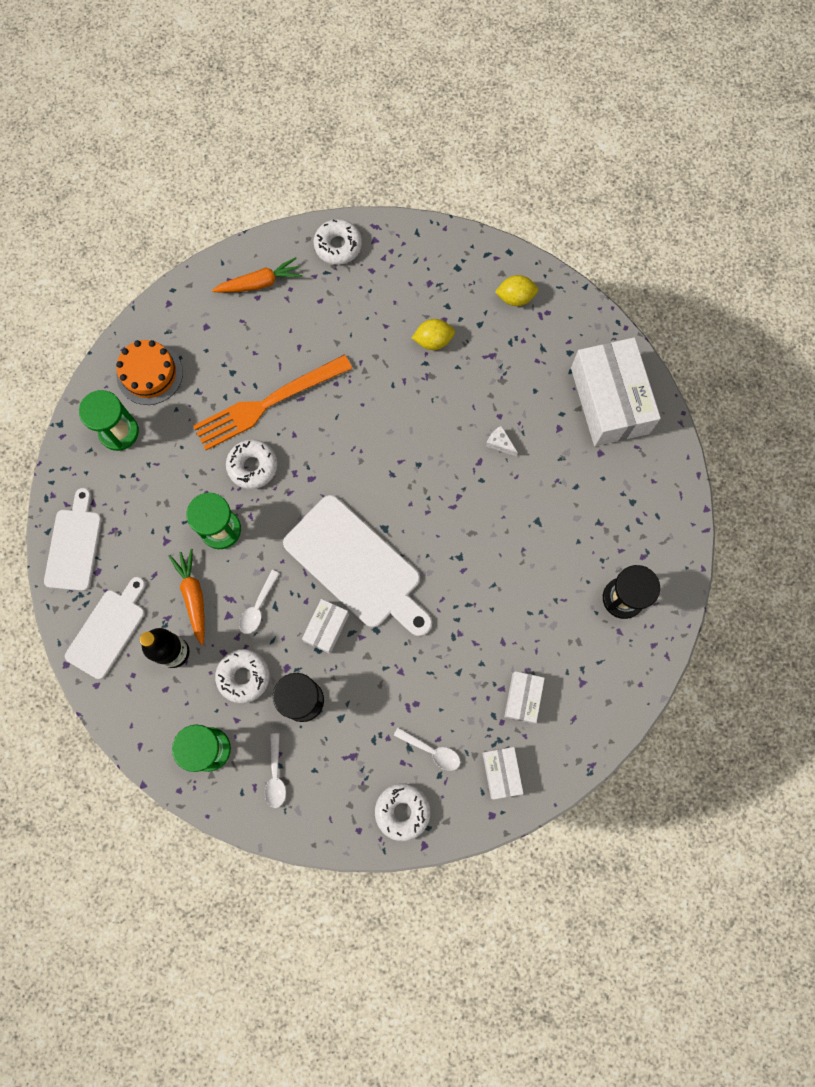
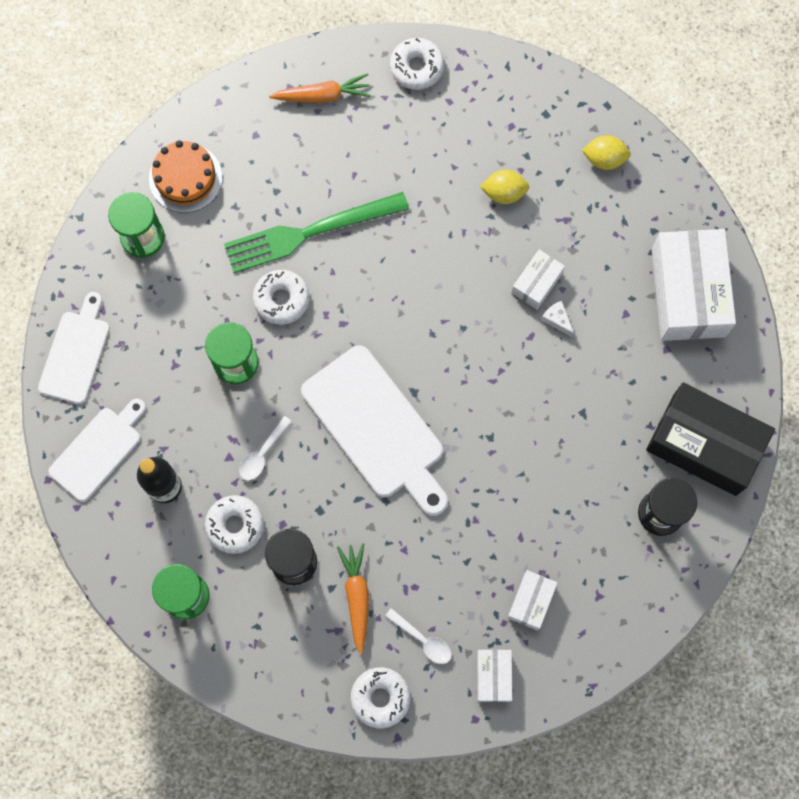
camera: 10 degrees right, 0 degrees up
(193, 596) = (195, 430): orange carrot -> orange carrot (356, 596)
(268, 403) = (310, 232): orange fork -> green fork
(275, 776) = (252, 636): white spoon -> none
(326, 628) = (332, 489): white box -> white box (537, 283)
(649, 531) = (704, 444): none -> black box

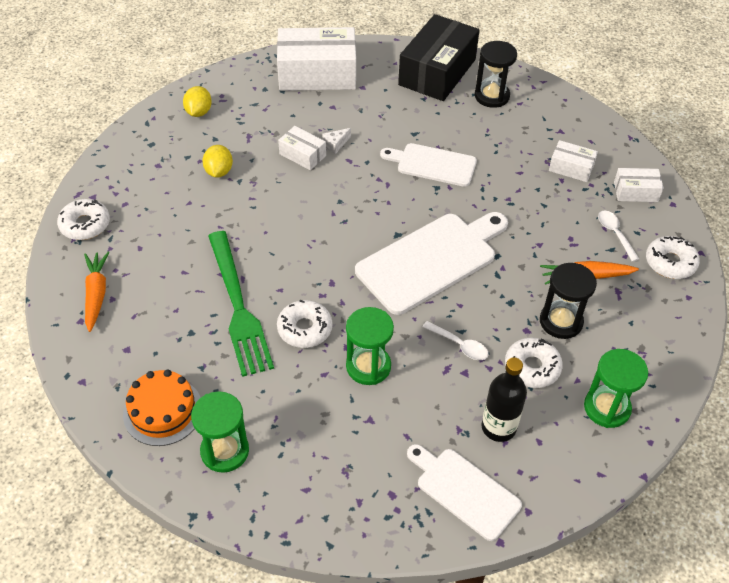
camera: 90 degrees left, 25 degrees down
(76, 353) = (354, 516): white cutting board -> white cutting board (433, 164)
(423, 640) = (615, 234): white spoon -> white spoon turned 60 degrees counterclockwise

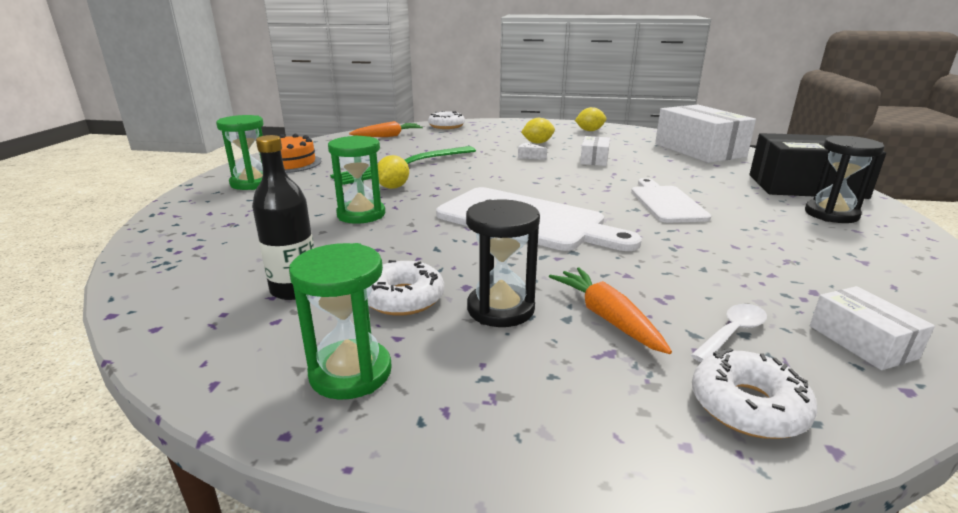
camera: 70 degrees right, 25 degrees down
(305, 329) = (393, 187): white donut -> yellow lemon
(335, 144) = (625, 166): white cheese -> white cheese (529, 157)
(459, 345) = (414, 250): white spoon -> none
(464, 491) = (196, 282): white cutting board -> none
(571, 168) = (807, 278): white box -> none

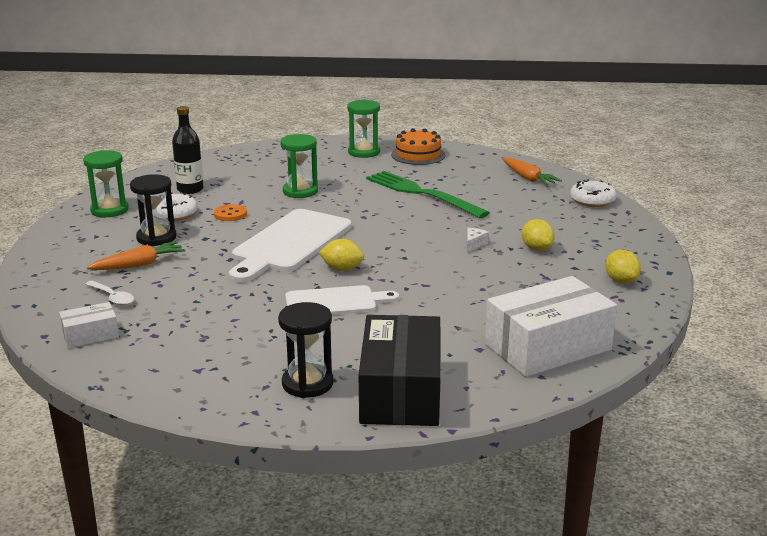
camera: 85 degrees right, 0 degrees up
(393, 187) = (362, 195): yellow lemon -> yellow lemon (342, 269)
(421, 255) = (230, 214): none -> orange button
(594, 159) = (475, 277): white box -> none
(747, 406) = (51, 291): white donut -> none

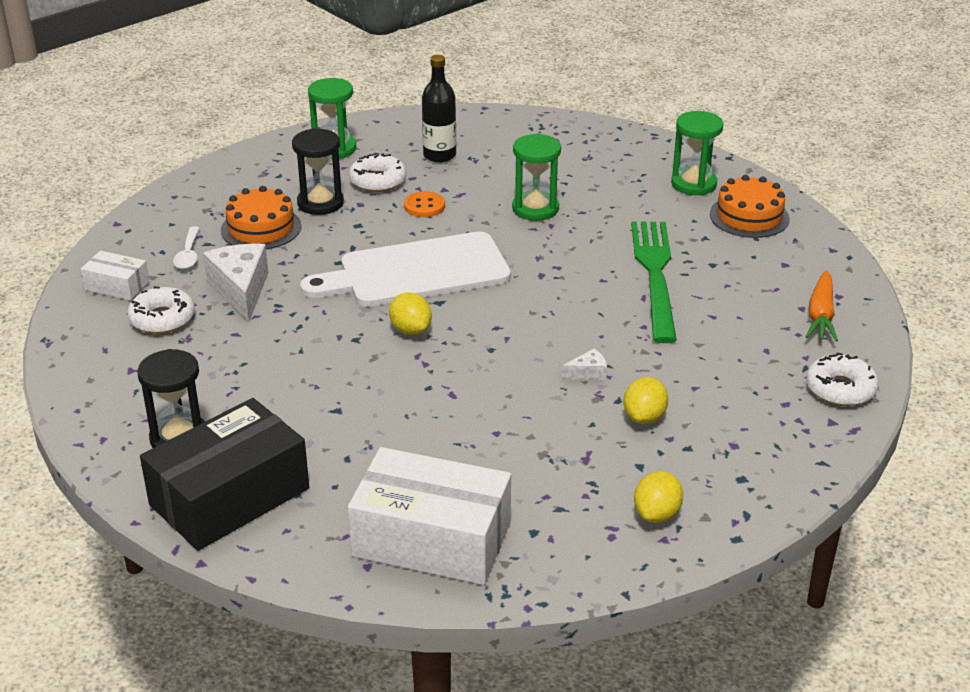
camera: 45 degrees right, 10 degrees up
(139, 264) = (261, 228): orange carrot -> orange cake
(164, 335) = (162, 319): none -> white donut
(191, 298) = (241, 290): none -> white cheese
(335, 302) = (341, 365): white cutting board -> none

